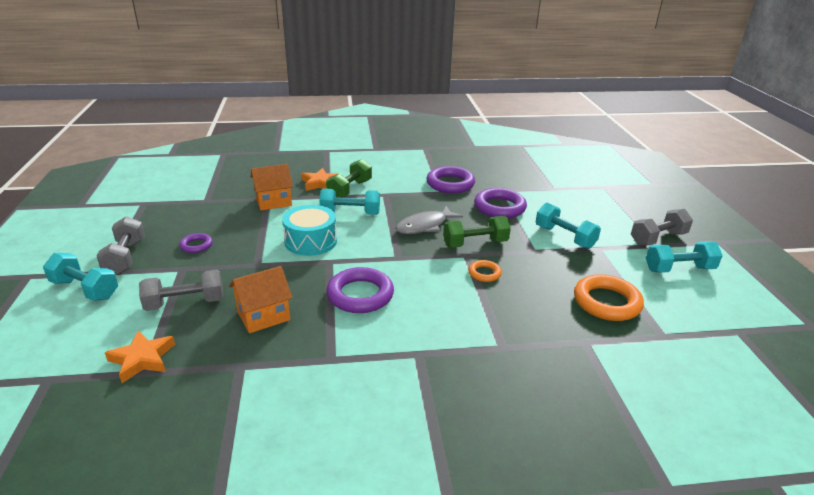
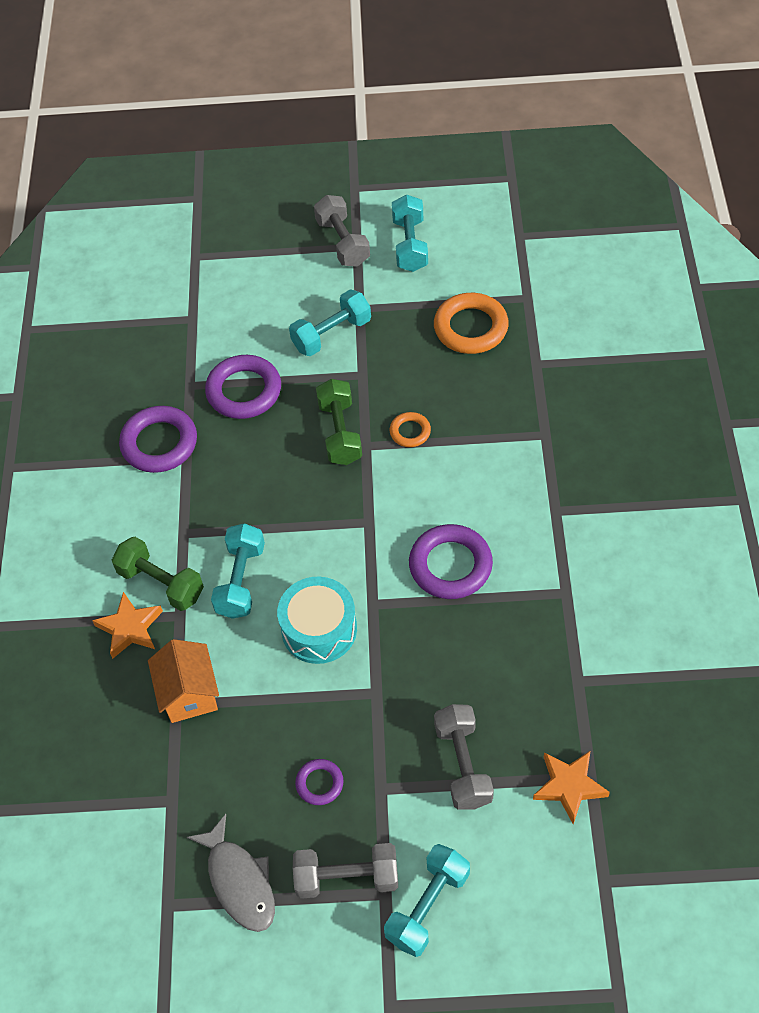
camera: 80 degrees left, 25 degrees up
(263, 316) = (490, 668): orange house -> none
(425, 226) = (288, 486): grey fish -> grey fish (239, 881)

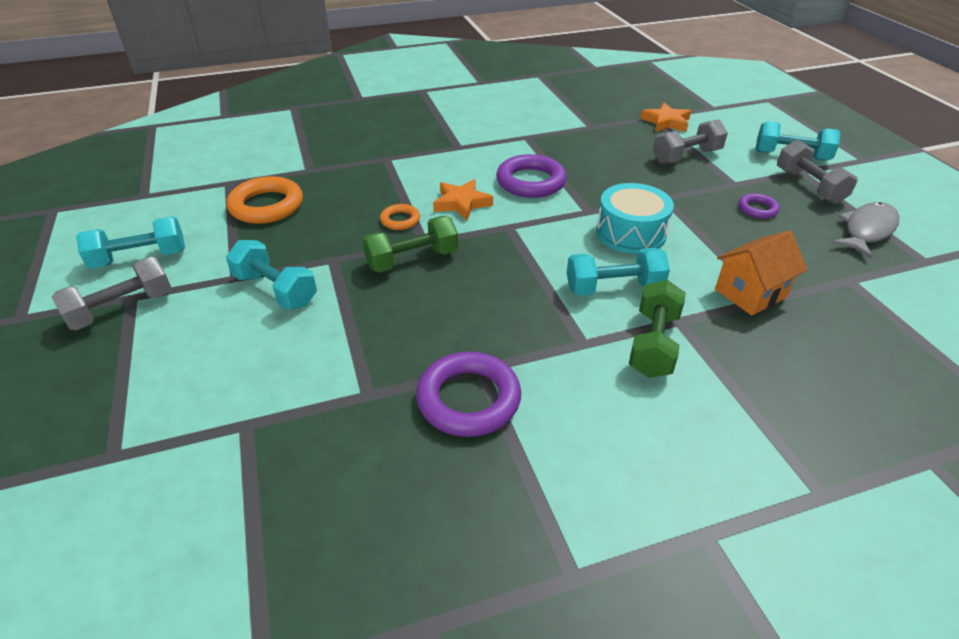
camera: 110 degrees left, 15 degrees down
(130, 628) = (720, 354): orange star -> orange star (462, 203)
(244, 391) = (369, 341): purple ring -> none

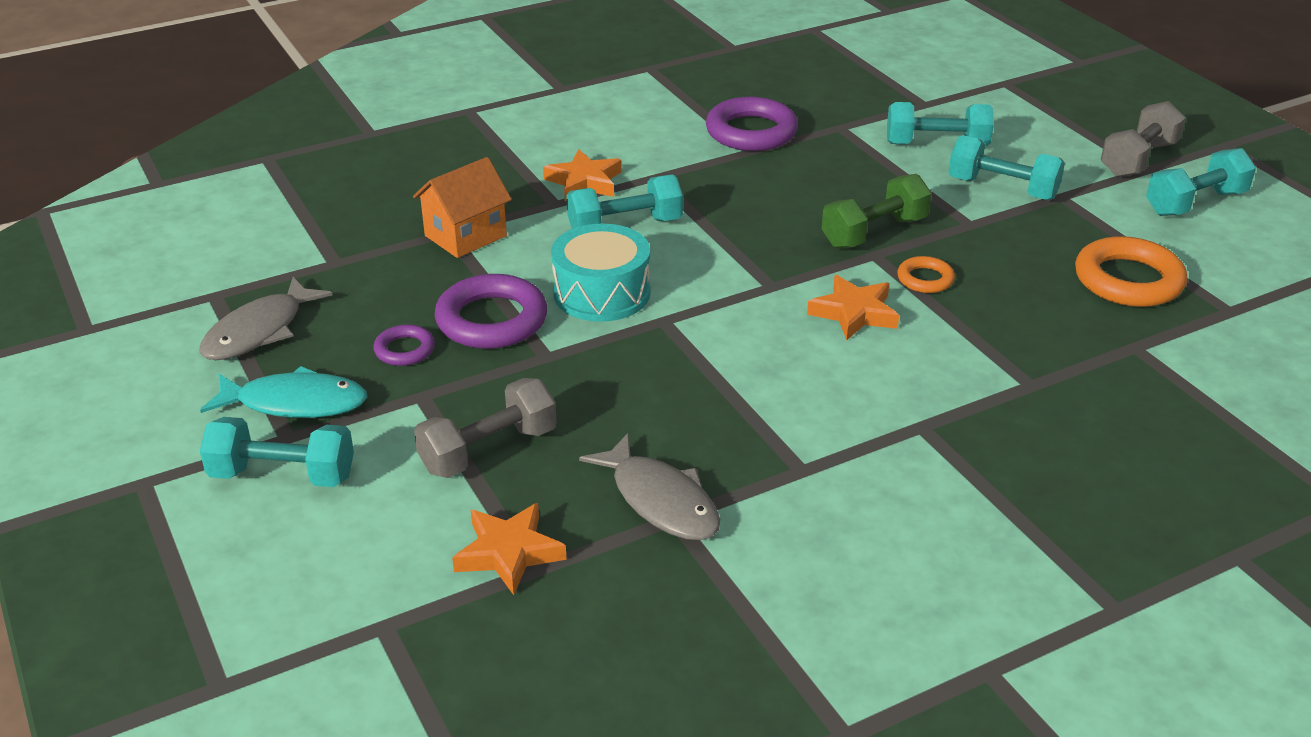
camera: 170 degrees right, 5 degrees down
(287, 352) = (936, 145): none -> turquoise dumbbell
(530, 182) = (763, 362): purple ring -> purple ring (492, 320)
(597, 132) = (660, 501): none -> grey fish
(653, 344) = (584, 182): green dumbbell -> orange star
(809, 186) = (295, 403): grey dumbbell -> turquoise fish

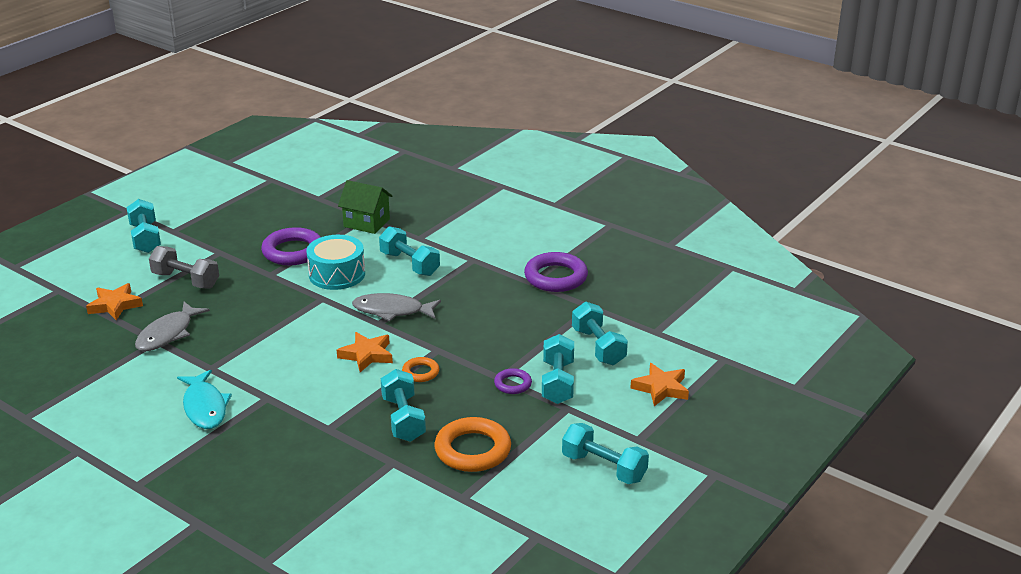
camera: 65 degrees right, 5 degrees down
(259, 331) = (248, 199): grey fish -> grey fish (392, 311)
(295, 403) = (198, 225): turquoise fish -> turquoise fish (205, 407)
(404, 350) = (254, 237): purple ring -> purple ring (513, 384)
(465, 236) = (366, 223): orange house -> green house
(584, 182) = (449, 240): orange star -> orange star (661, 388)
(874, 232) = (463, 345): green dumbbell -> none
(1034, 317) = (403, 419): none -> turquoise dumbbell
(1138, 159) = (651, 434): grey dumbbell -> none

